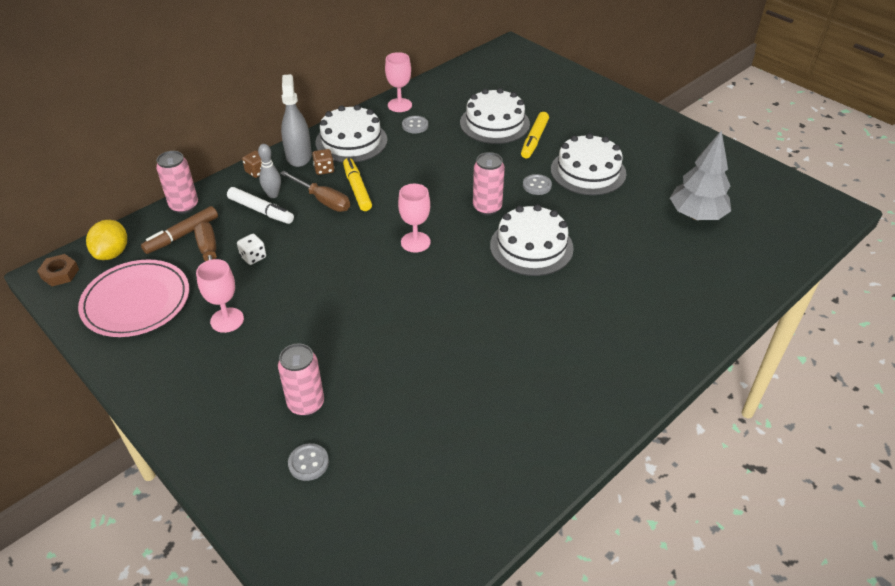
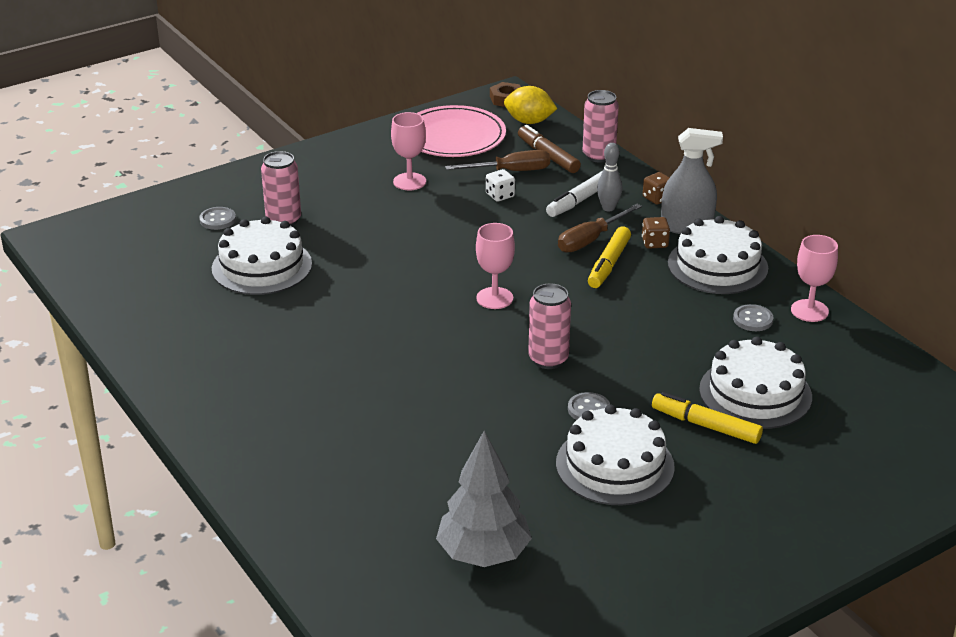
camera: 100 degrees right, 10 degrees down
(357, 189) = (609, 264): yellow marker -> yellow marker turned 120 degrees clockwise
(531, 246) = (460, 384): white cake -> white cake (262, 266)

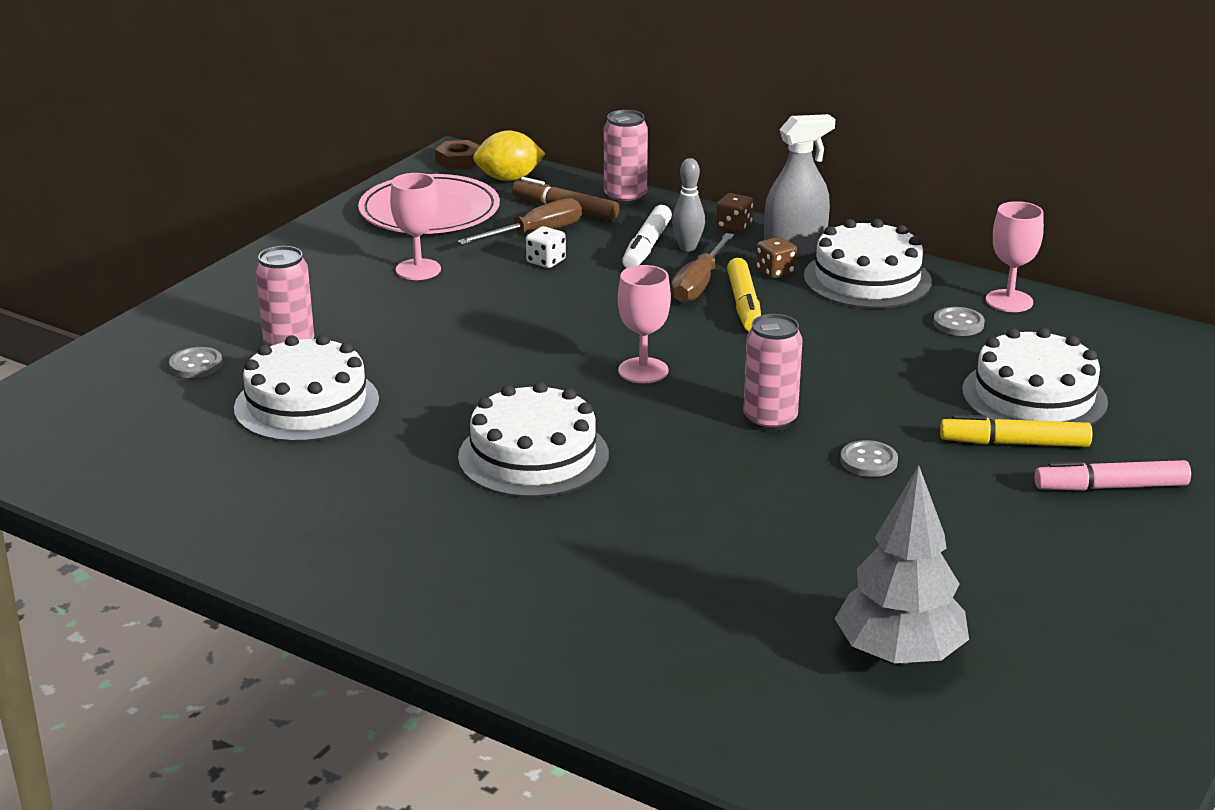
camera: 25 degrees left, 5 degrees down
(615, 465) = (955, 512): white cake -> white cake (533, 456)
(745, 479) = (1111, 487): none -> pink marker

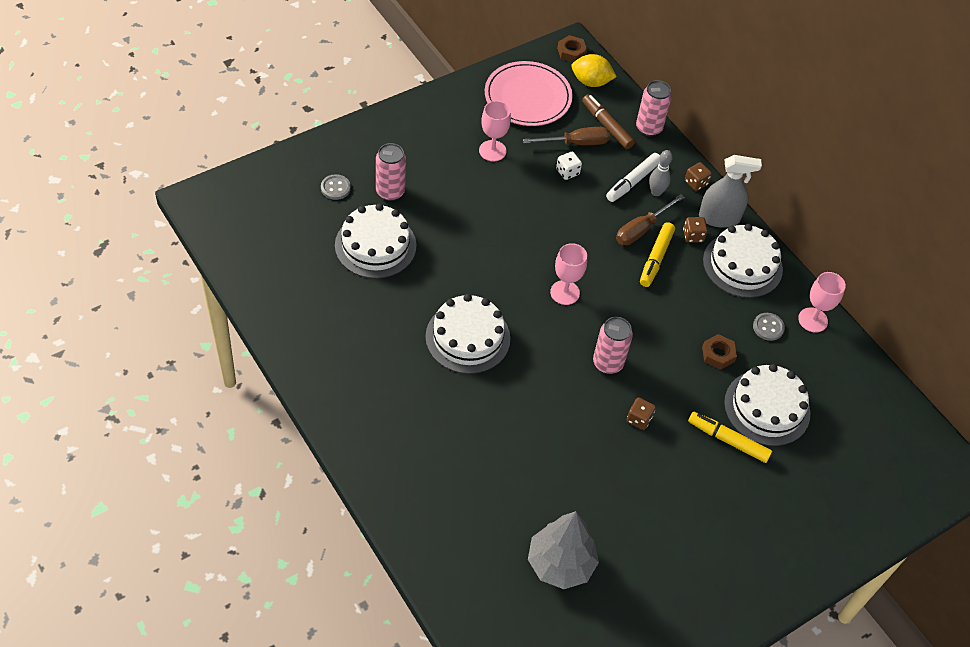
camera: 20 degrees right, 25 degrees up
(868, 461) = (639, 419): grey button -> brown dice
(917, 367) = (718, 354): none -> brown nut
(1111, 487) = (755, 497): pink marker -> none

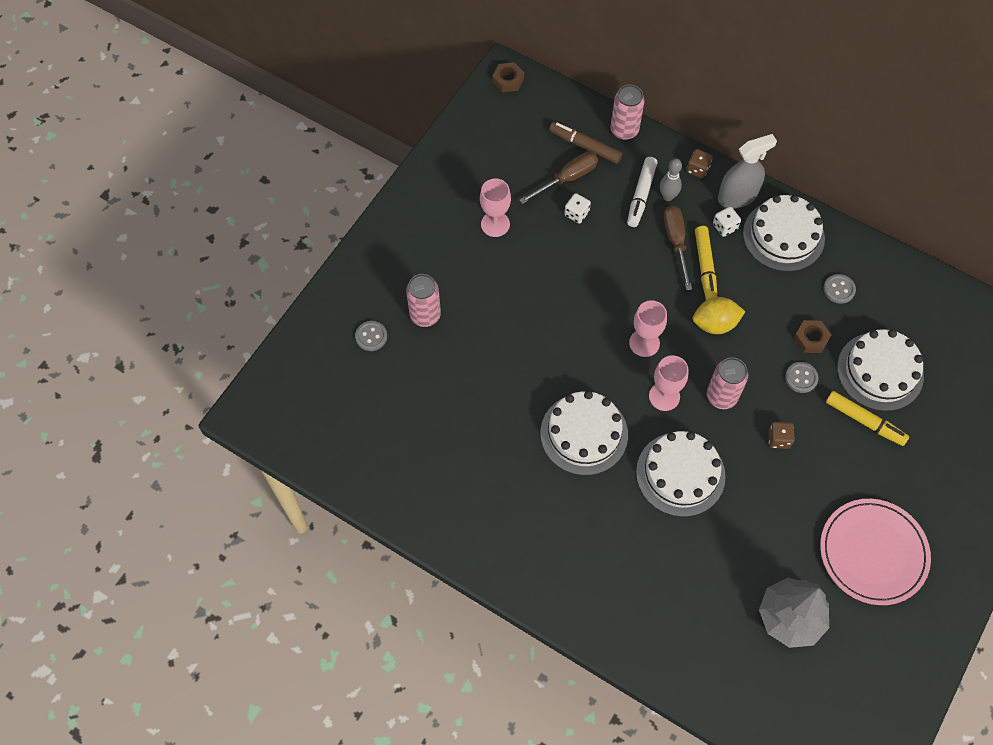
camera: 20 degrees left, 10 degrees up
(375, 245) = (444, 380): white cake -> white cake (680, 474)
(527, 97) = (495, 149): pink plate -> pink plate (873, 553)
(591, 82) = (544, 105): yellow lemon -> yellow lemon (715, 324)
(641, 229) = (676, 242): brown screwdriver -> brown screwdriver turned 150 degrees clockwise
(689, 381) = (801, 378): none -> grey button
(693, 236) = (725, 227): brown dice -> white dice
(728, 440) = (864, 421): yellow marker -> yellow marker turned 150 degrees counterclockwise
(813, 320) = (872, 262): pink goblet -> pink goblet (664, 396)

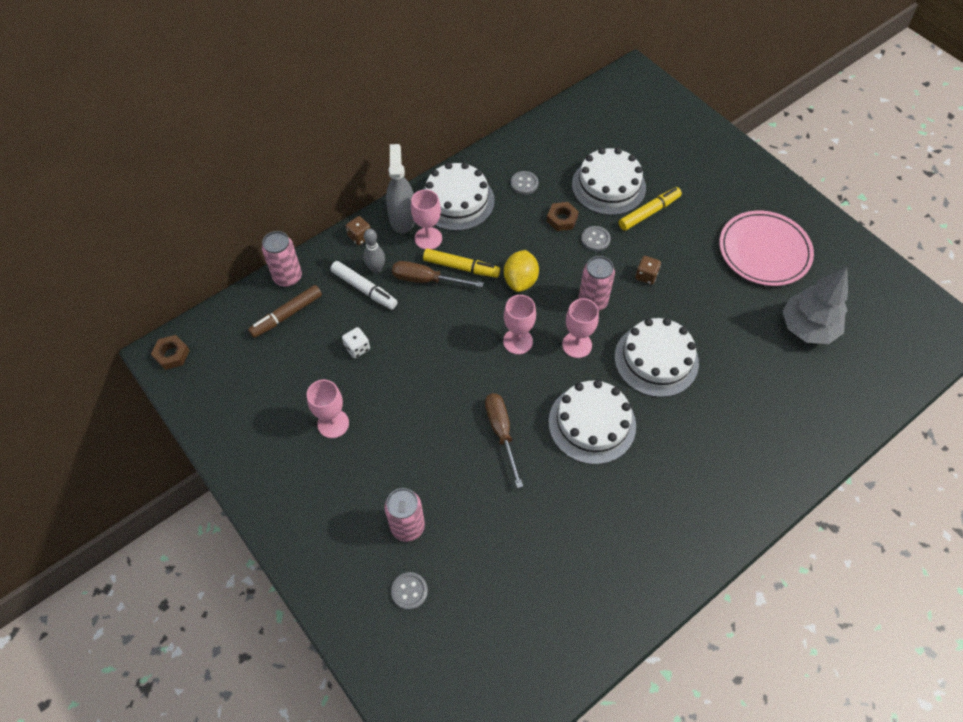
camera: 70 degrees left, 5 degrees down
(567, 178) = (314, 342): brown screwdriver -> brown screwdriver (501, 432)
(725, 227) = (428, 238): white dice -> pink goblet

